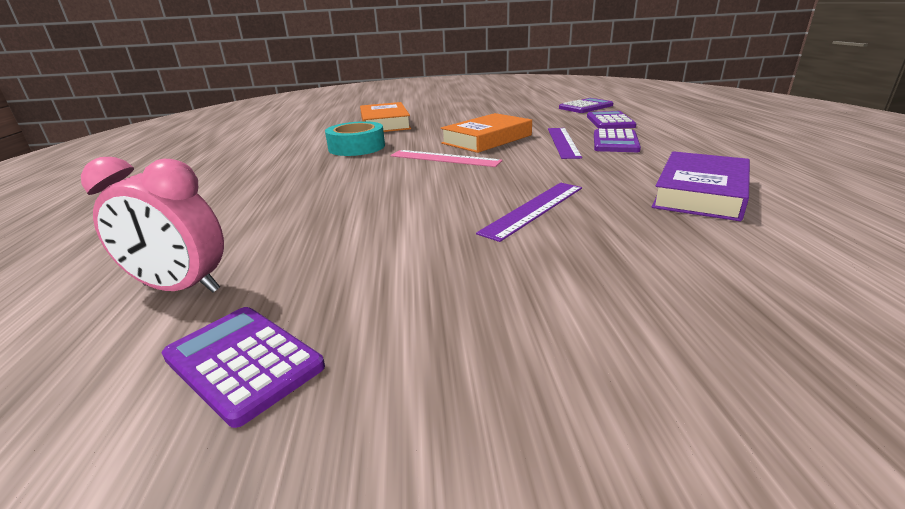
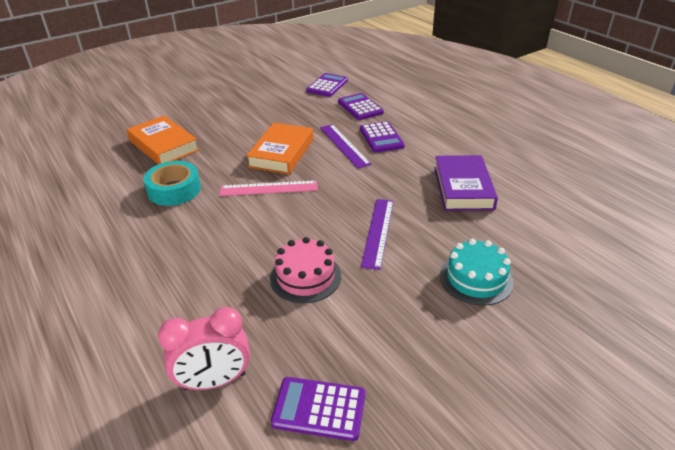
camera: 30 degrees left, 10 degrees up
(399, 227) = (305, 277): none -> pink cake
(647, 286) = (476, 278): none -> turquoise cake

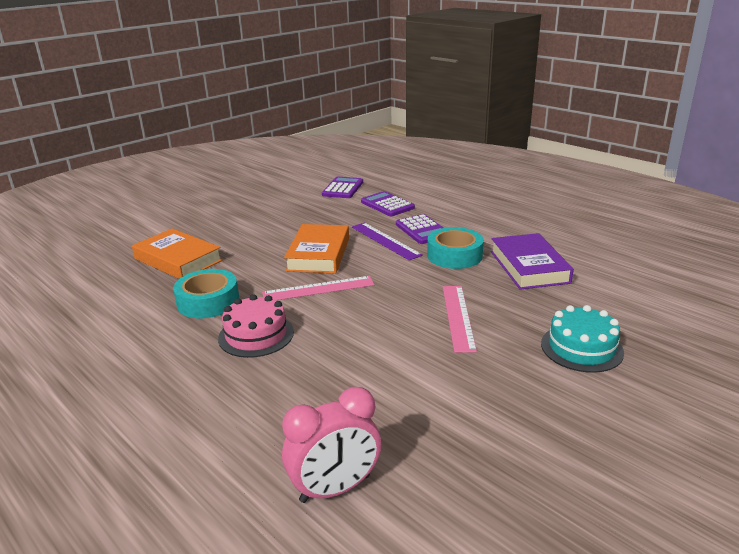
camera: 10 degrees left, 10 degrees down
(305, 277) = (396, 369): pink cake -> pink cake (256, 335)
(319, 409) = (469, 498): purple calculator -> none
(378, 232) = (458, 317): purple ruler -> pink ruler
(400, 168) = (454, 255): none -> turquoise tape

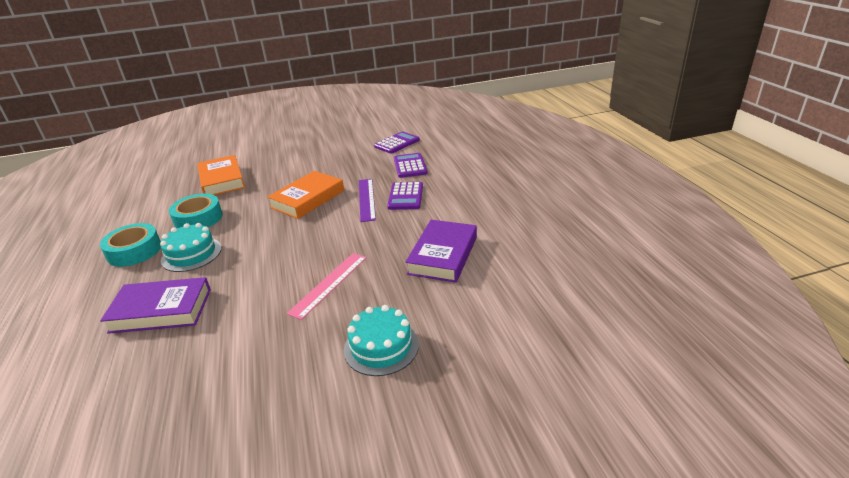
camera: 30 degrees right, 5 degrees up
(256, 335) = (191, 254): pink cake -> turquoise cake
(305, 394) = (161, 310): none -> purple book
(318, 289) = (271, 229): pink ruler -> none
(335, 488) = (89, 388): pink clock -> none
(454, 255) = (399, 227): turquoise tape -> turquoise tape (134, 251)

